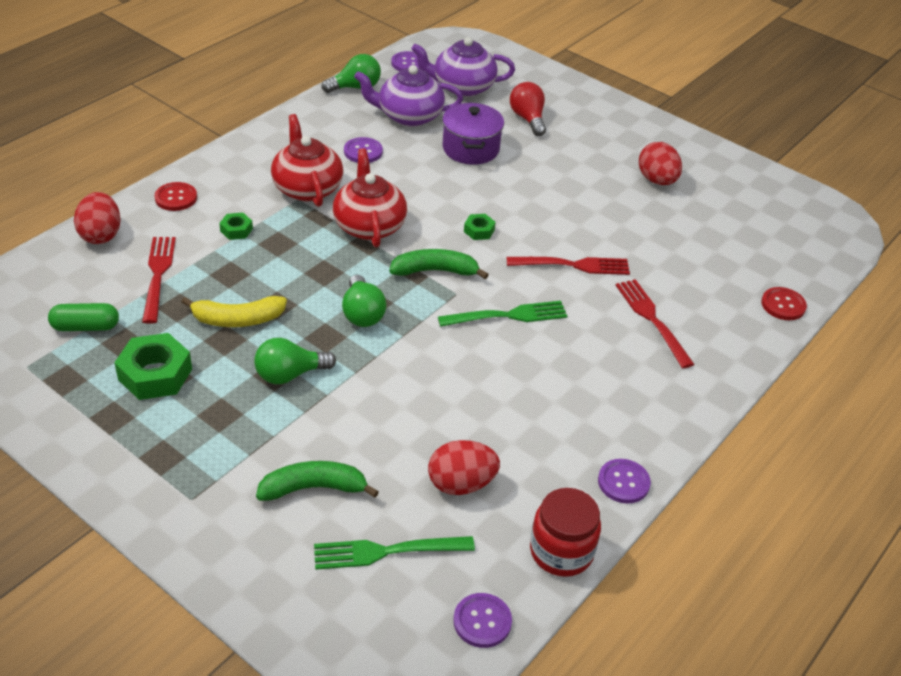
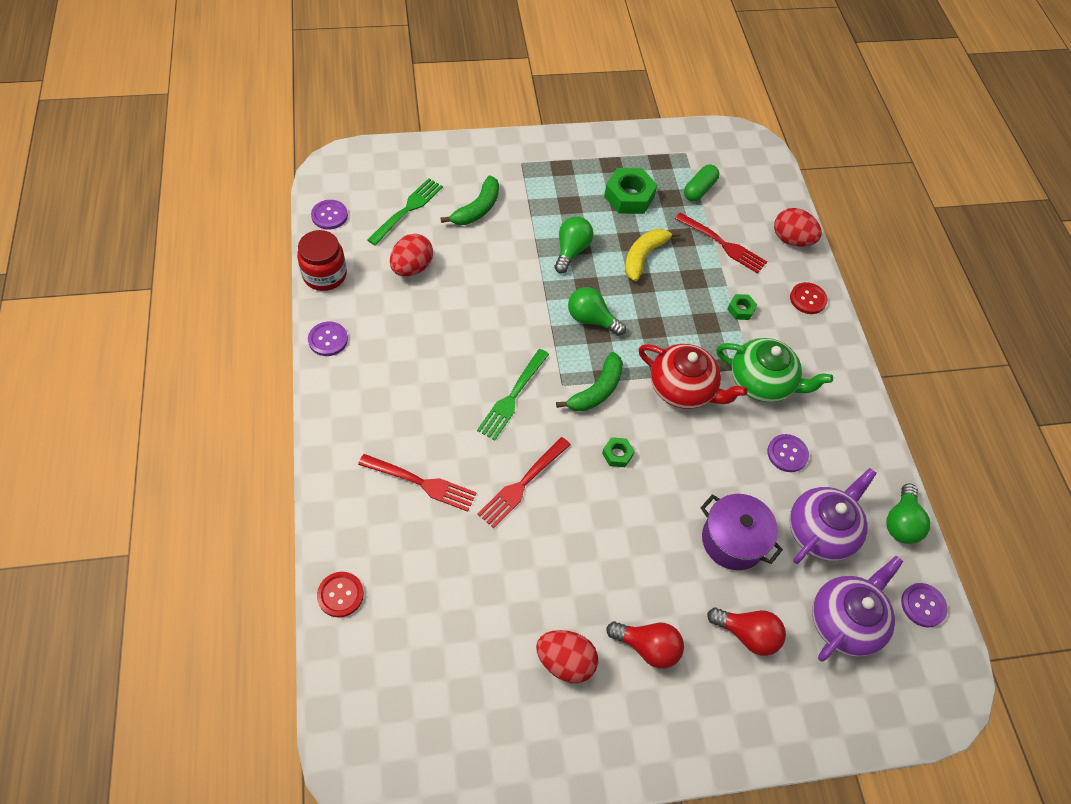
camera: 130 degrees right, 15 degrees up
(307, 188) = (762, 382): red teapot -> green teapot
(596, 153) = (647, 647): none -> red light bulb

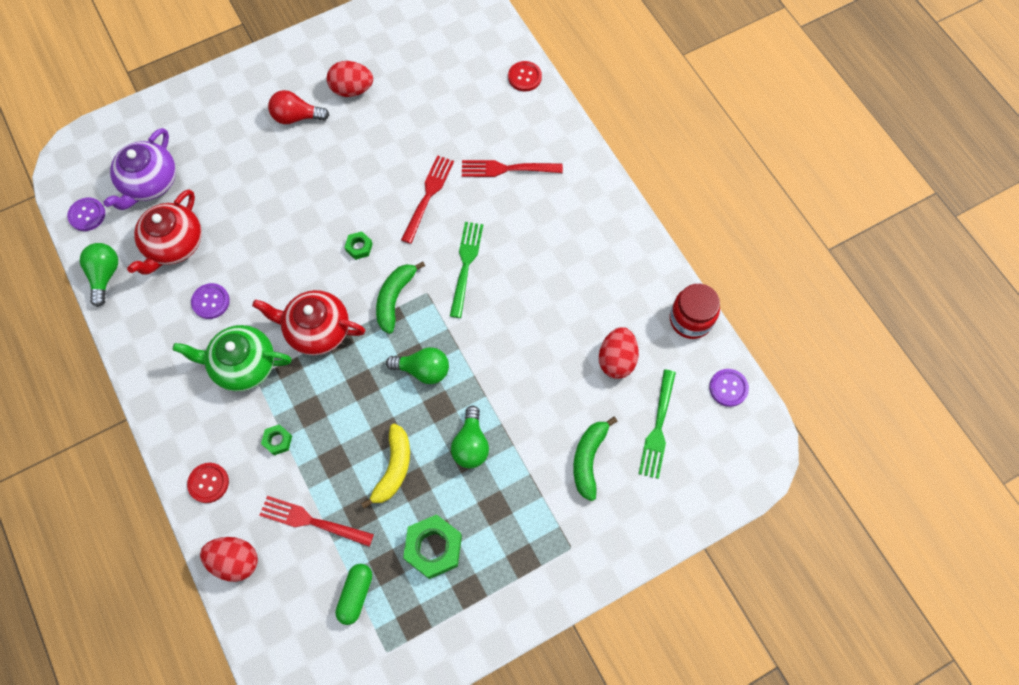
camera: 165 degrees right, 10 degrees up
(328, 339) = (648, 257): purple button -> none
(733, 540) = (246, 212): purple pot -> none
(747, 634) = (224, 149): red light bulb -> none
(821, 531) = (174, 244): purple teapot -> red teapot

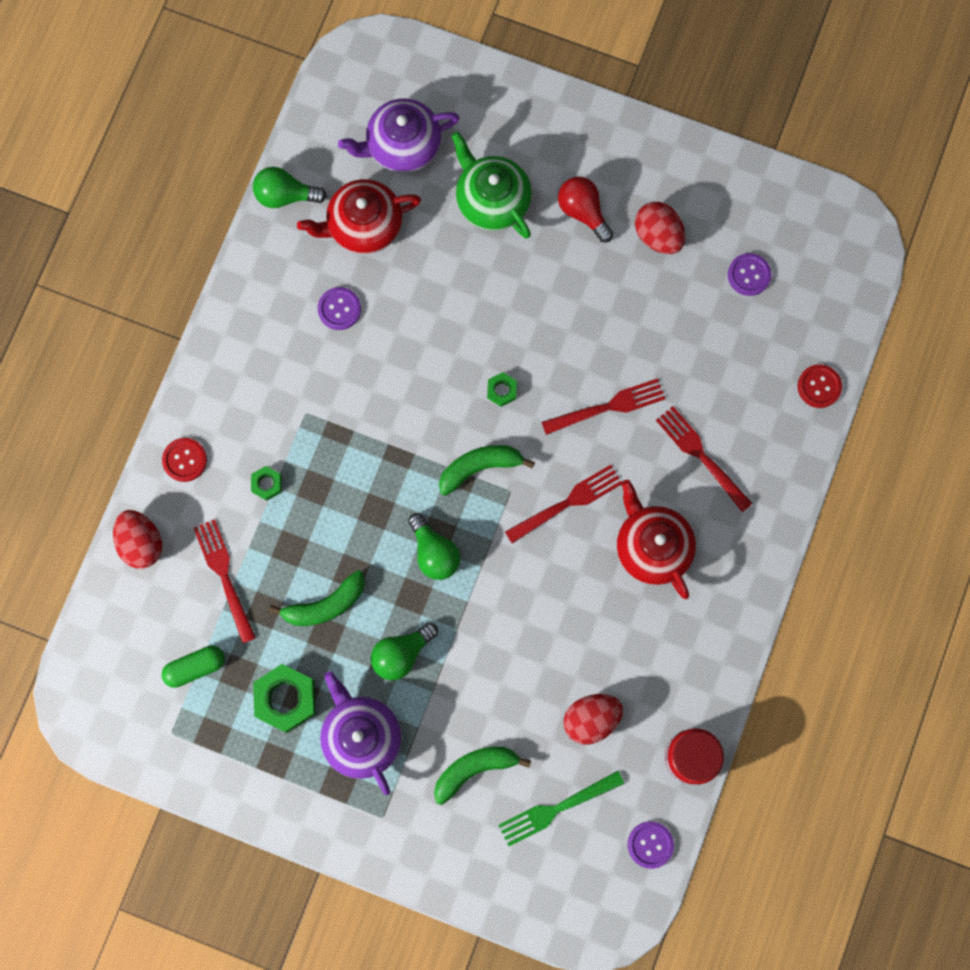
camera: 50 degrees right, 10 degrees up
(87, 215) = (326, 123): purple button -> purple button (749, 275)
(105, 275) = (285, 195): green light bulb -> green light bulb turned 135 degrees counterclockwise
(243, 365) = (307, 392): green teapot -> green teapot (492, 200)
(317, 330) = (392, 426): red teapot -> red teapot (652, 547)
(393, 468) = (325, 605): yellow banana -> green banana
(466, 265) = (567, 503): green fork -> red fork
(503, 516) = (361, 736): none -> purple teapot

